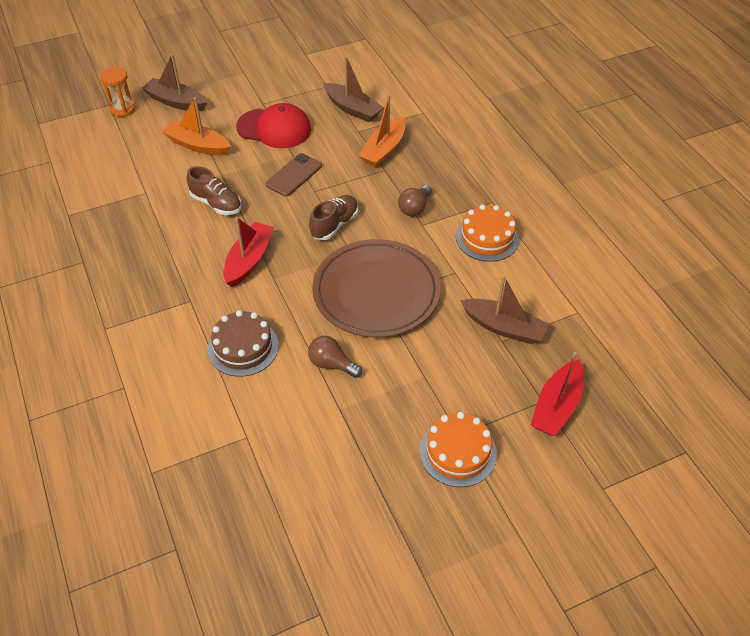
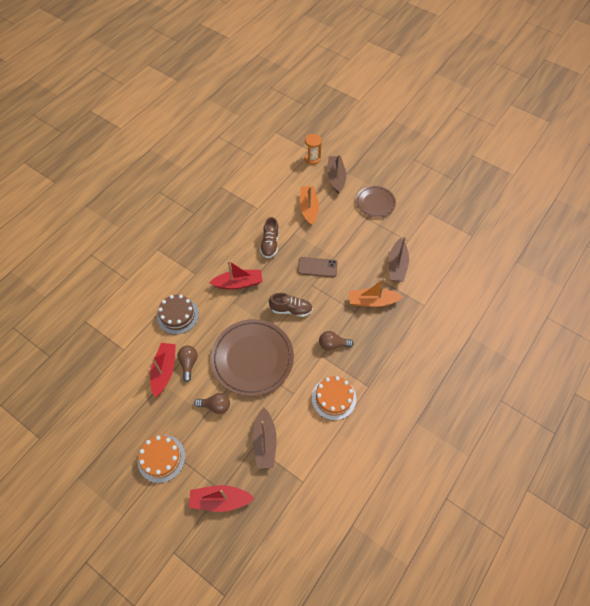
camera: 60 degrees right, 10 degrees up
(249, 87) = (375, 203): none -> brown plate
(274, 128) = (349, 236): red cap -> none
(322, 397) = (164, 371): none -> red boat
(418, 359) = (215, 406): none -> brown light bulb

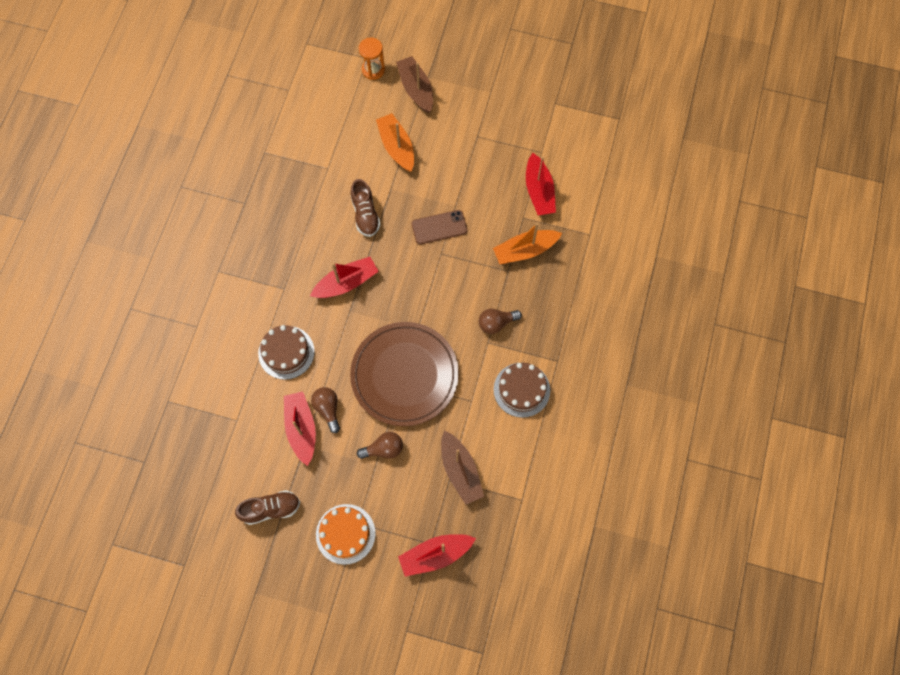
camera: 20 degrees left, 10 degrees up
(291, 309) = (427, 295): brown shoe -> brown shoe (271, 509)
(333, 398) = (521, 389): orange cake -> brown cake
(375, 203) = (481, 111): brown plate -> none
(397, 265) = (539, 191): brown boat -> red boat

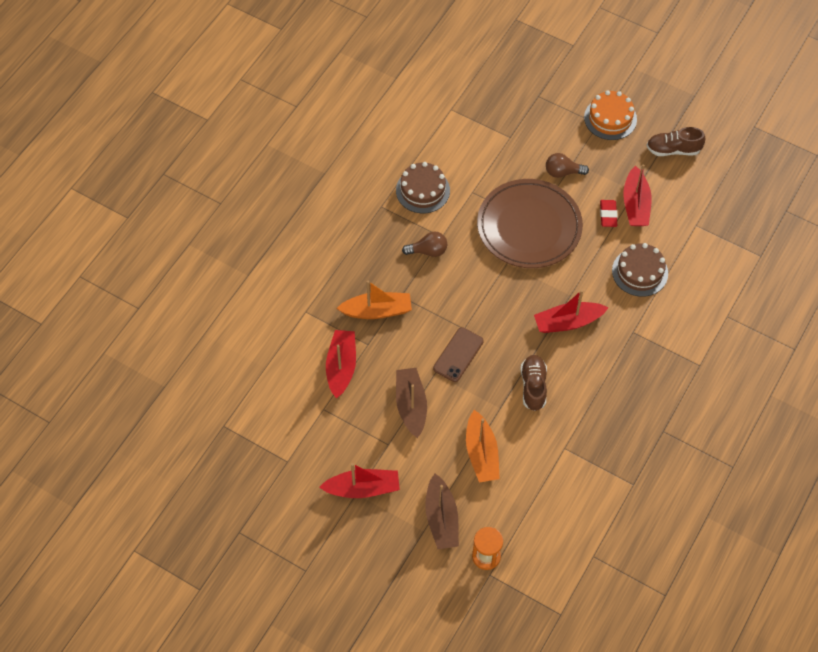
camera: 165 degrees left, 10 degrees down
(328, 409) = (608, 215): brown light bulb -> red eraser
(435, 555) = (536, 88): red boat -> red boat (363, 488)
(439, 227) = (458, 355): brown phone -> brown phone turned 60 degrees counterclockwise
(460, 471) = (498, 141): brown boat -> brown boat (411, 405)

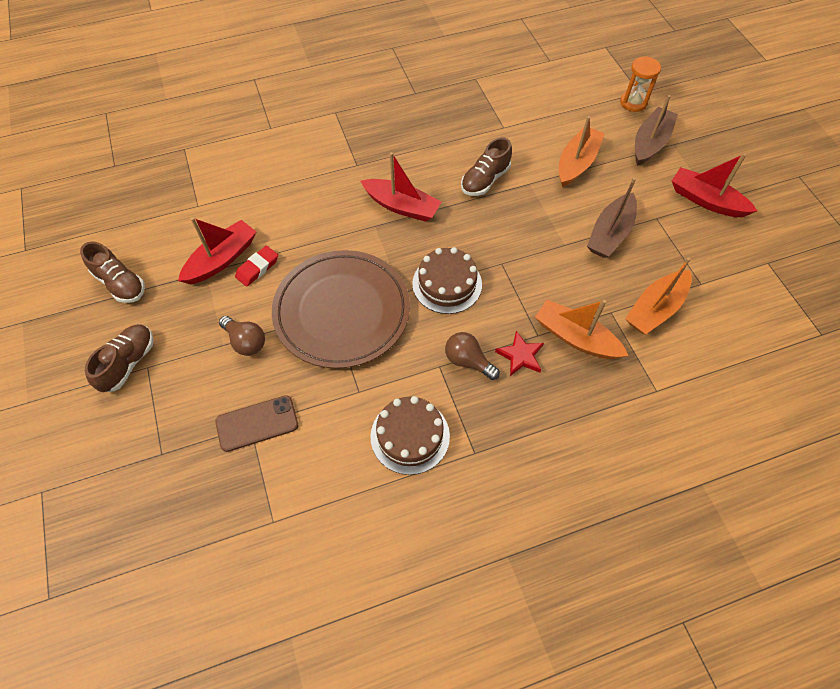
camera: 140 degrees left, 0 degrees up
(341, 367) = (655, 309): red boat -> orange boat
(401, 276) = (520, 356): none -> red star
(458, 355) = (528, 245): brown phone -> brown phone (257, 423)
(610, 118) = (128, 363): orange cake -> brown shoe
(640, 272) = (293, 202): brown cake -> brown cake (447, 284)

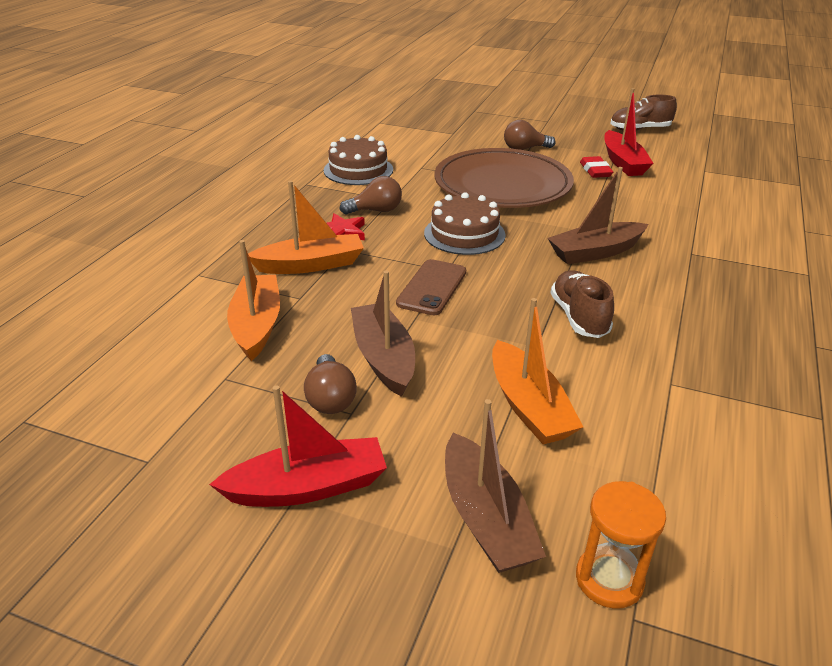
camera: 130 degrees right, 25 degrees down
(128, 363) = (559, 117): brown shoe -> none
(257, 423) = (451, 135): brown phone -> brown phone (432, 287)
(402, 206) = (595, 252): red boat -> brown boat
(659, 232) = (330, 398): none -> brown light bulb

